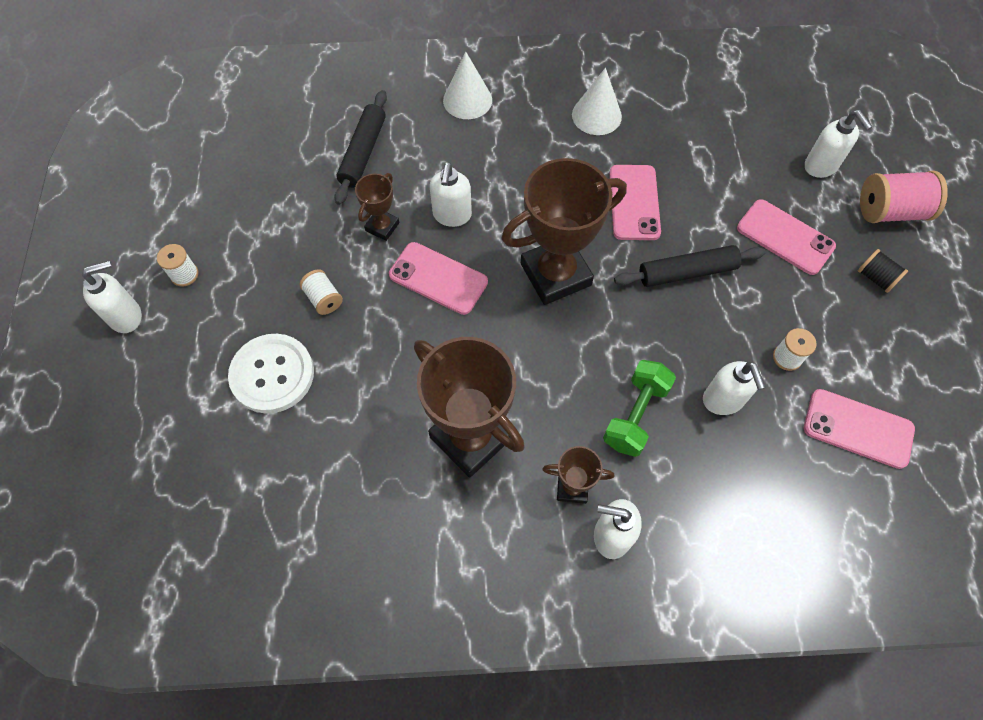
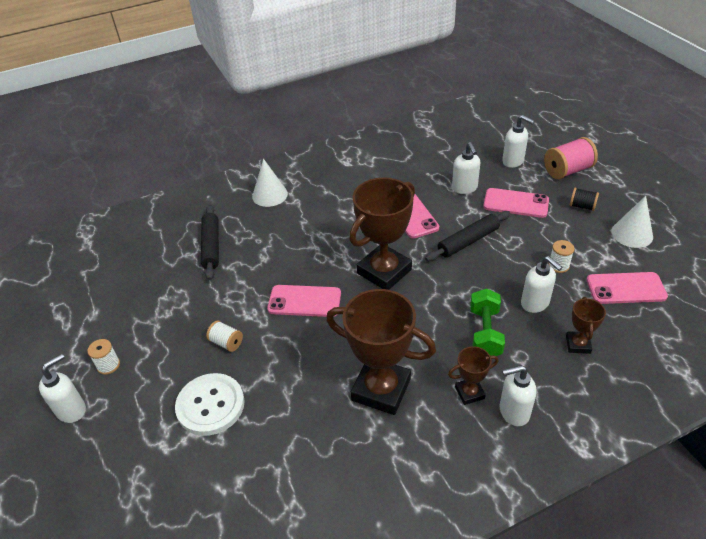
camera: 20 degrees left, 20 degrees down
(382, 227) = (248, 284): brown trophy -> brown trophy (578, 344)
(452, 215) = (294, 262): white soap dispenser -> white soap dispenser (464, 188)
(596, 115) = (360, 177): white cone -> white cone (632, 234)

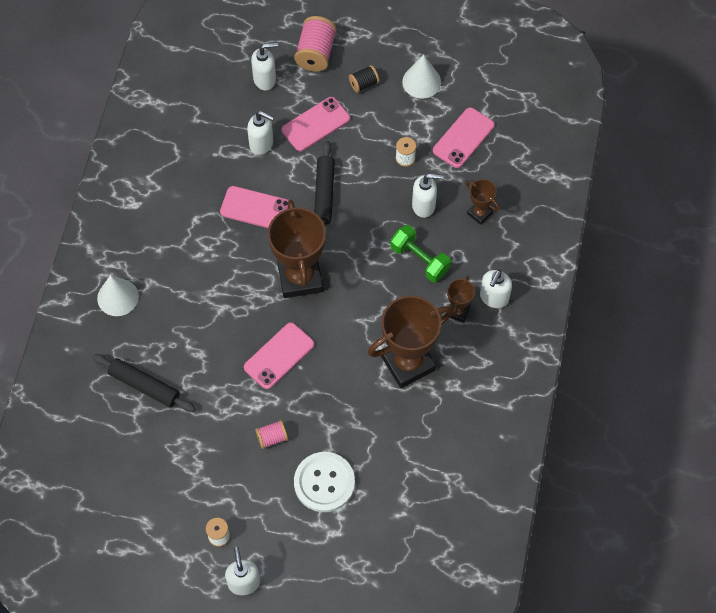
camera: 55 degrees left, 20 degrees up
(226, 343) = (272, 438): white spool -> pink spool

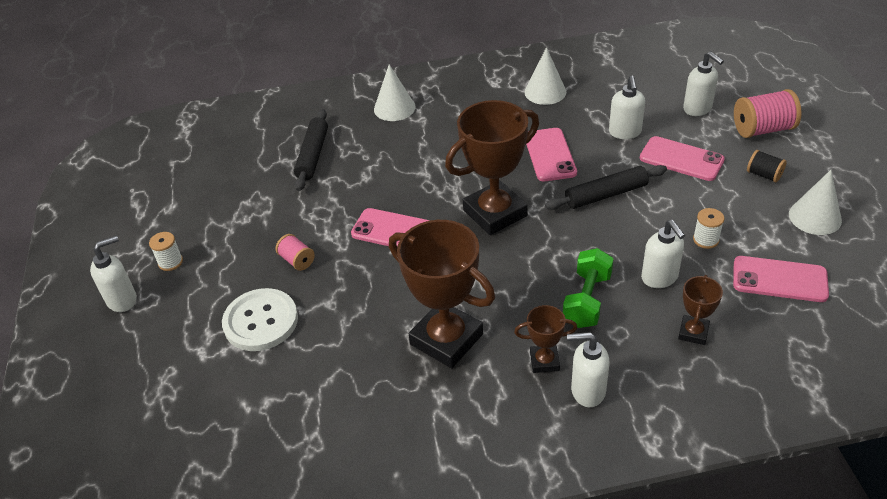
camera: 70 degrees right, 20 degrees down
(172, 172) = (545, 92): none -> white cone

